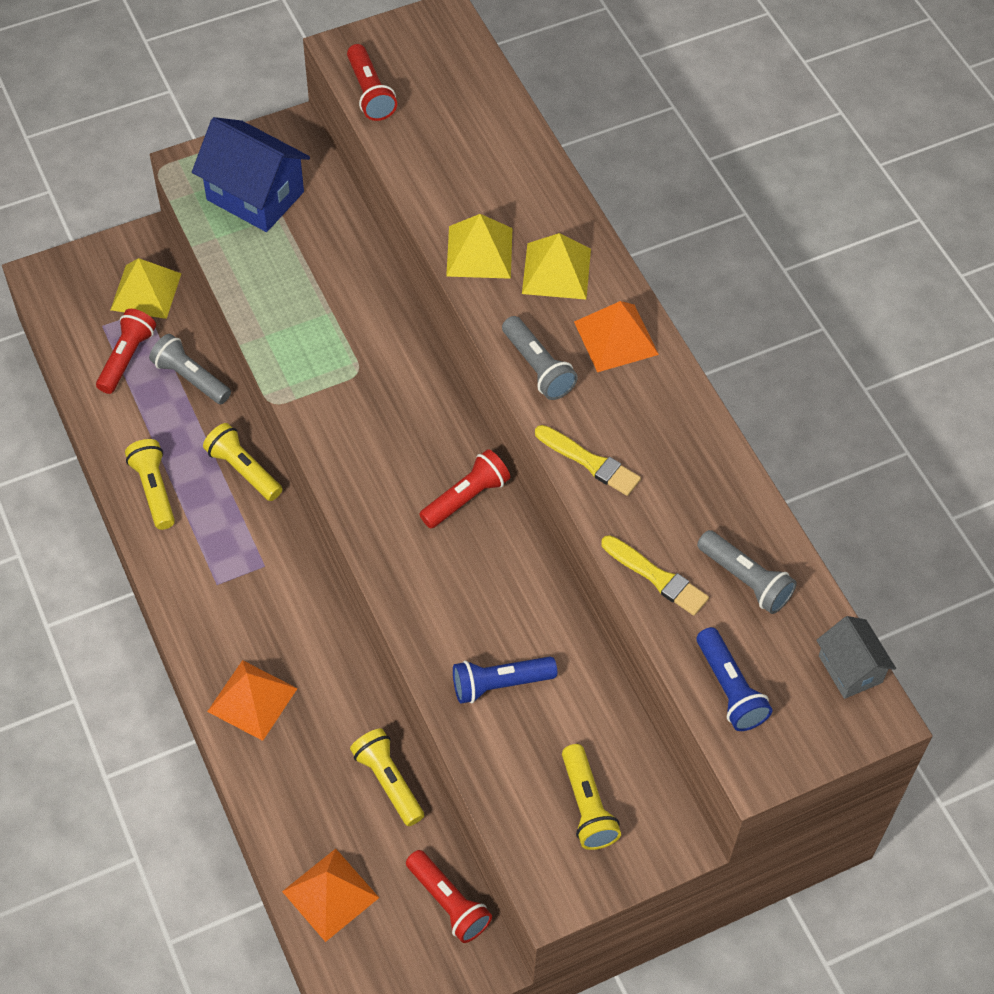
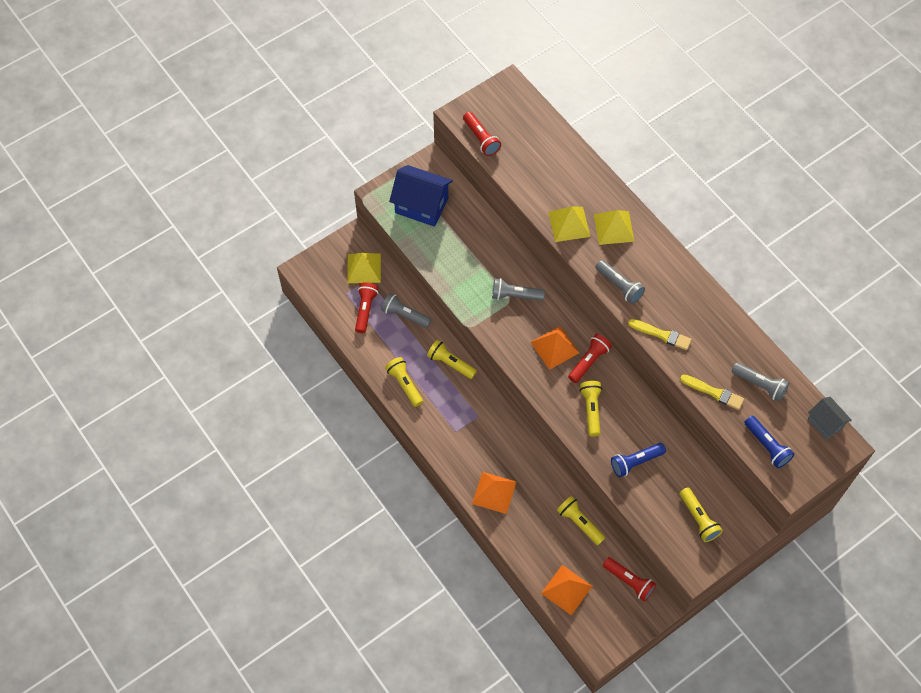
camera: 10 degrees left, 5 degrees up
(370, 366) = (515, 295): none -> grey flashlight
(446, 580) = (591, 410): none -> yellow flashlight
(616, 338) = (656, 261): orange pyramid -> orange pyramid (554, 347)

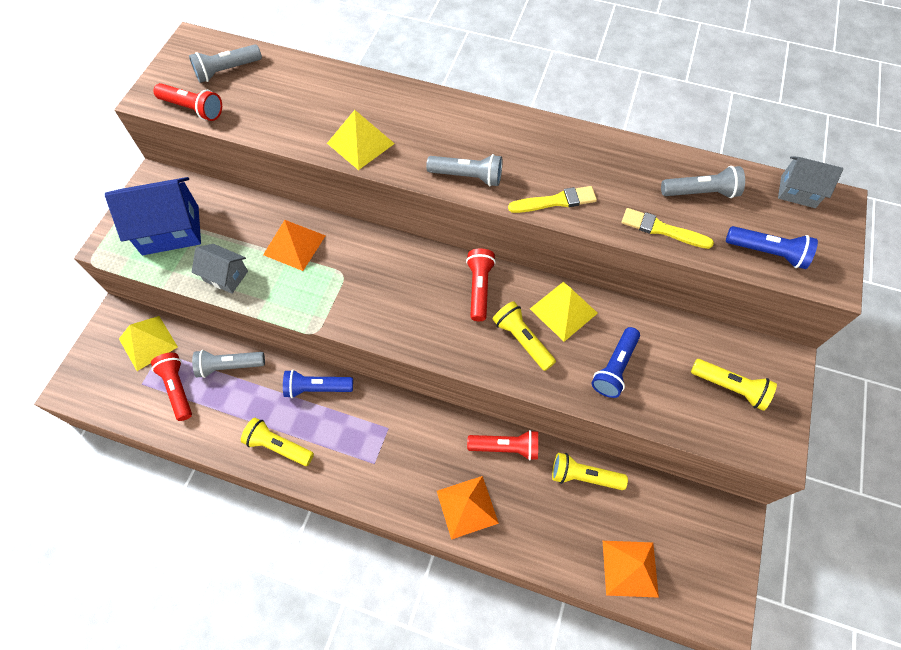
camera: 35 degrees left, 0 degrees up
(437, 257) = (226, 276): none -> grey house
(450, 363) = (317, 388): yellow flashlight -> blue flashlight
(515, 295) = (346, 266): grey flashlight -> grey flashlight (227, 70)
(554, 347) = (430, 295): orange pyramid -> orange pyramid (294, 245)
(613, 227) = (413, 121): yellow pyramid -> yellow pyramid (563, 311)
(629, 581) = (685, 507): red flashlight -> red flashlight (505, 447)
(713, 392) = (662, 229): yellow brush -> yellow brush turned 150 degrees counterclockwise

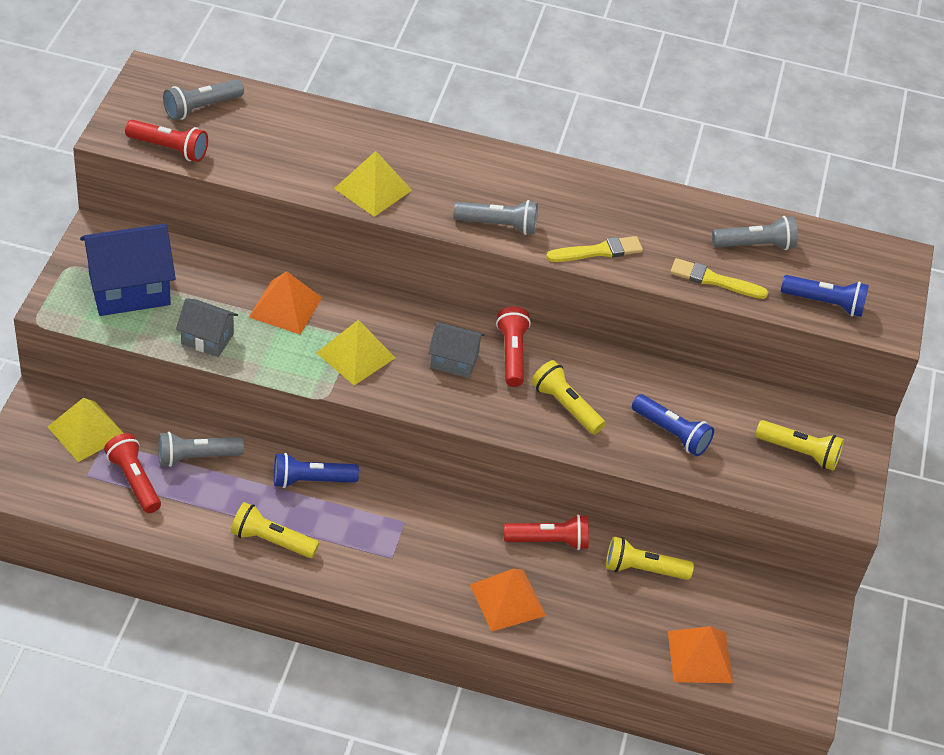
camera: 10 degrees left, 15 degrees down
(563, 311) = (611, 377): yellow pyramid -> yellow pyramid (355, 355)
(614, 368) = (671, 433): blue flashlight -> blue flashlight turned 75 degrees counterclockwise
(798, 192) = (859, 246): grey house -> grey house (454, 361)

